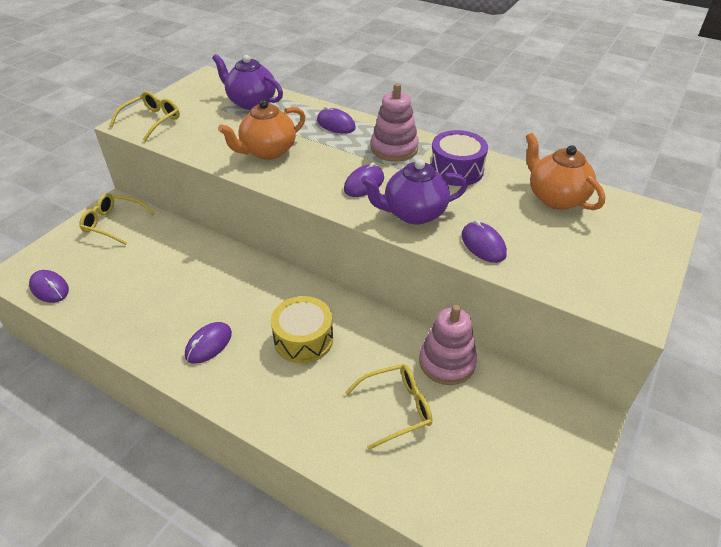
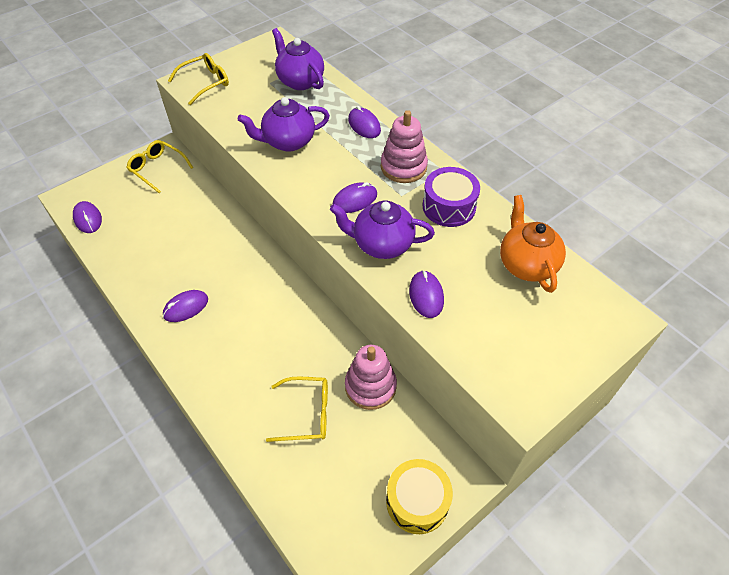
camera: 20 degrees right, 10 degrees up
(267, 151) = (288, 142): orange teapot -> purple teapot
(303, 339) = (262, 326): yellow drum -> yellow drum (417, 501)

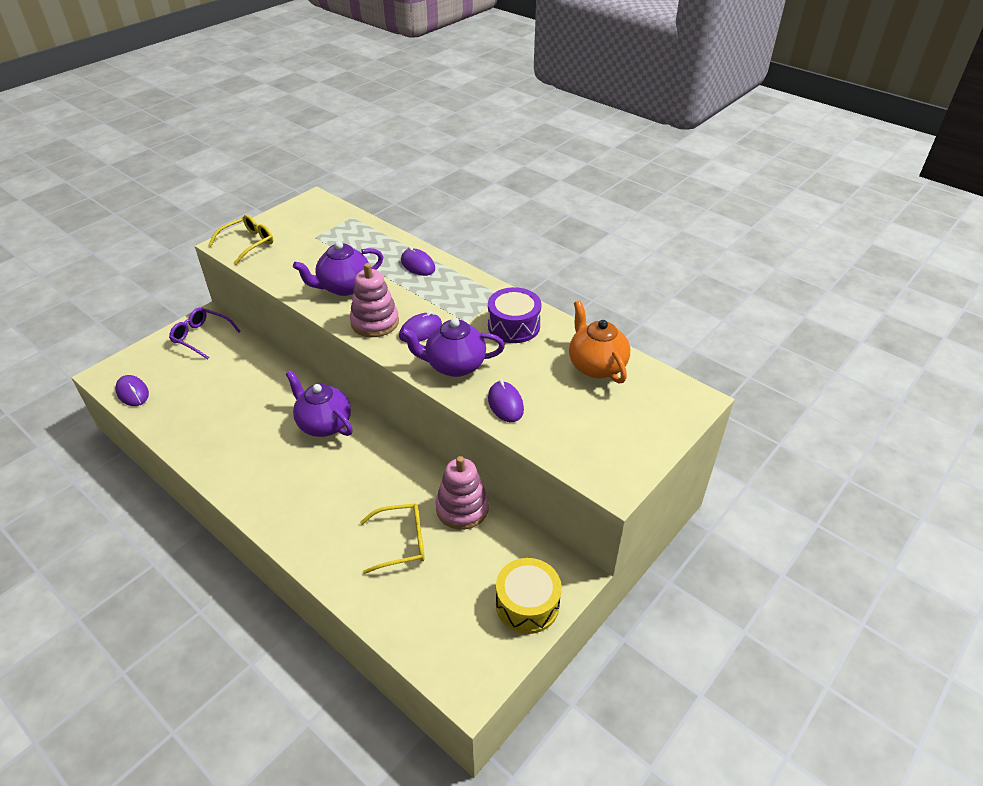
camera: 10 degrees left, 10 degrees down
(157, 169) = (201, 337): yellow glasses -> purple glasses
(186, 307) = (256, 462): purple mouse -> none
(300, 81) = (346, 232): purple teapot -> purple teapot (324, 424)
(403, 167) = (463, 297): pink stacking toy -> pink stacking toy (375, 322)

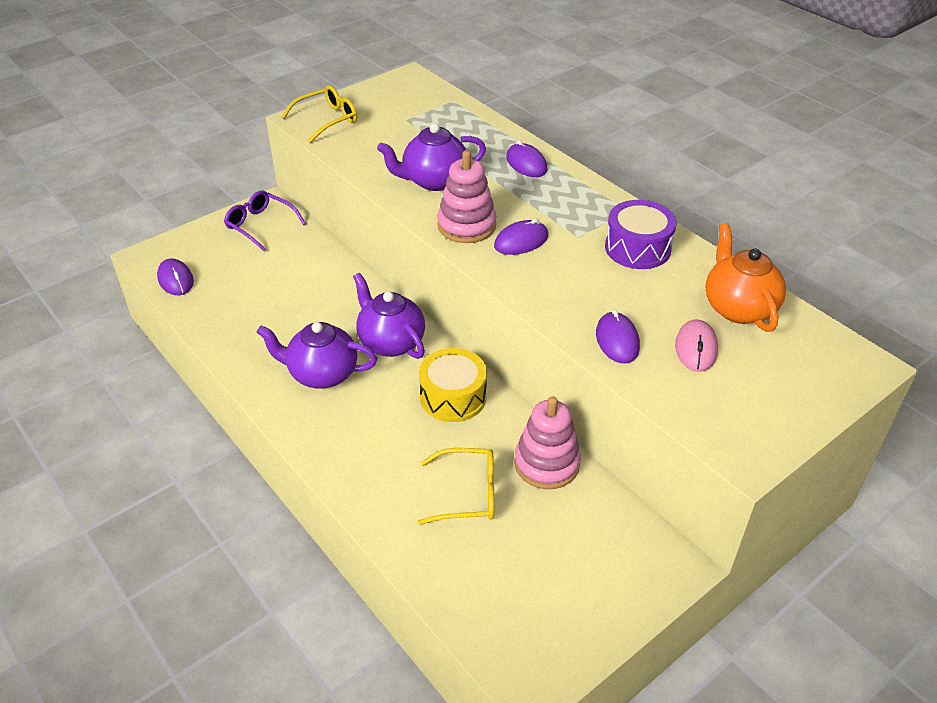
camera: 10 degrees right, 0 degrees up
(454, 365) = (558, 287): purple teapot -> purple teapot (322, 374)
(527, 604) = (615, 591): yellow drum -> yellow drum (453, 397)
(567, 403) = (696, 348): none -> pink mouse

